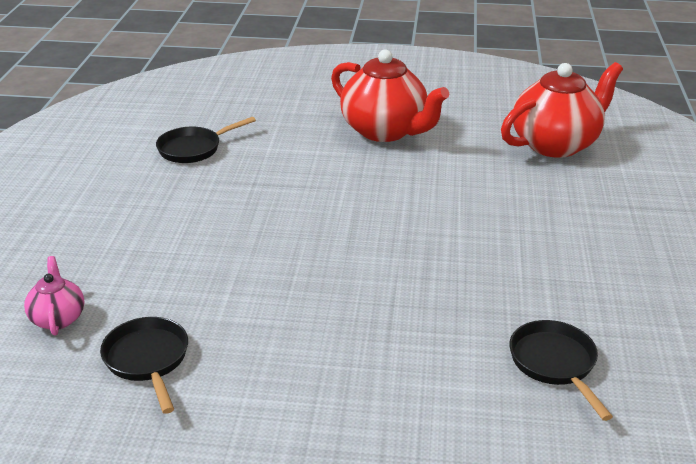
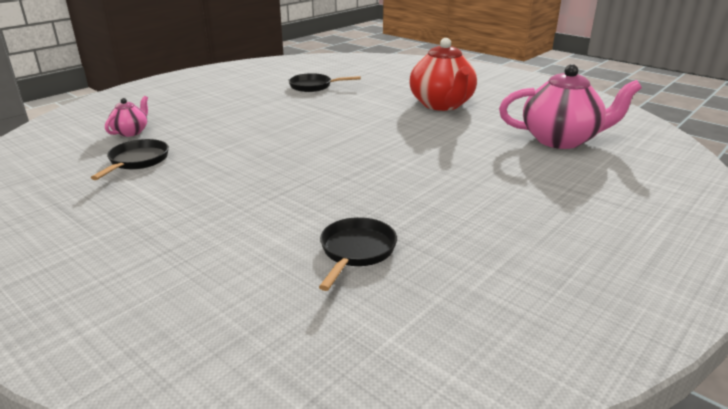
camera: 35 degrees right, 5 degrees down
(555, 144) = (561, 140): red teapot -> pink teapot

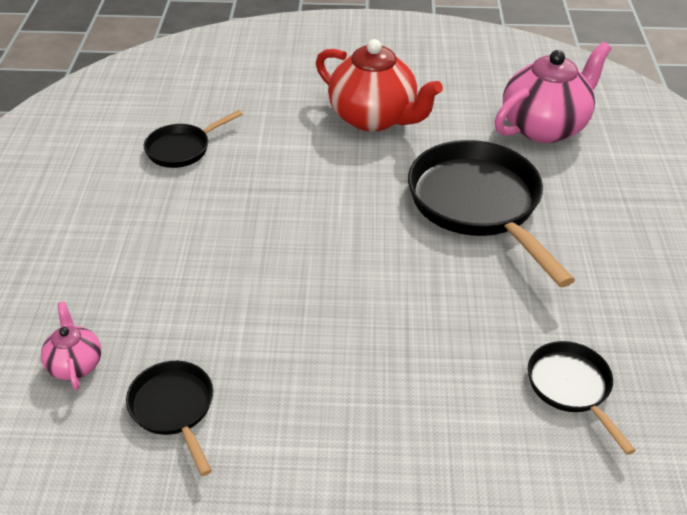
camera: 40 degrees left, 15 degrees up
(445, 155) = (478, 205): none -> black pan

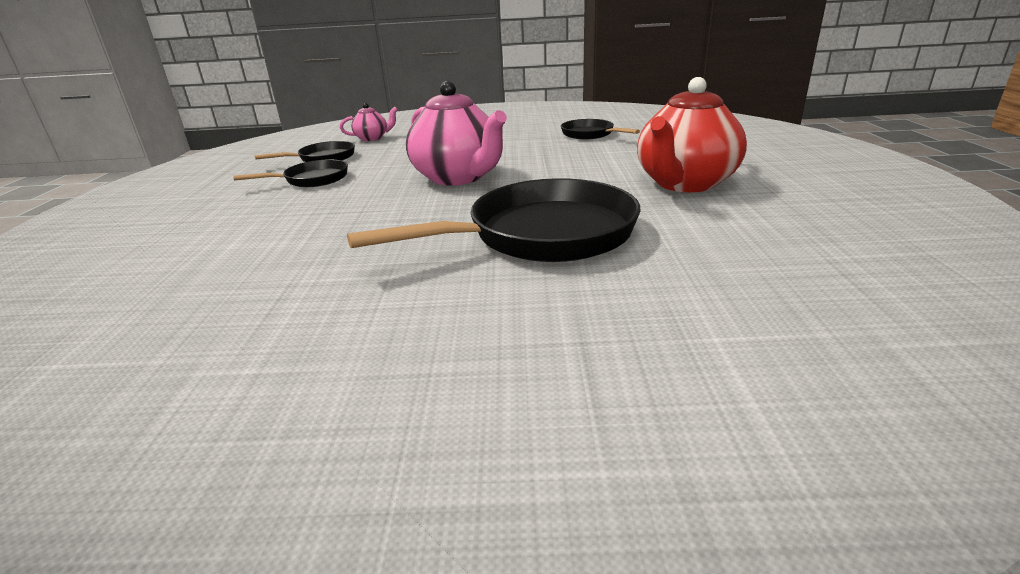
camera: 90 degrees right, 15 degrees down
(544, 127) = (751, 277): pink teapot -> pink teapot (458, 177)
(571, 387) = (236, 282): black pan -> black pan (312, 179)

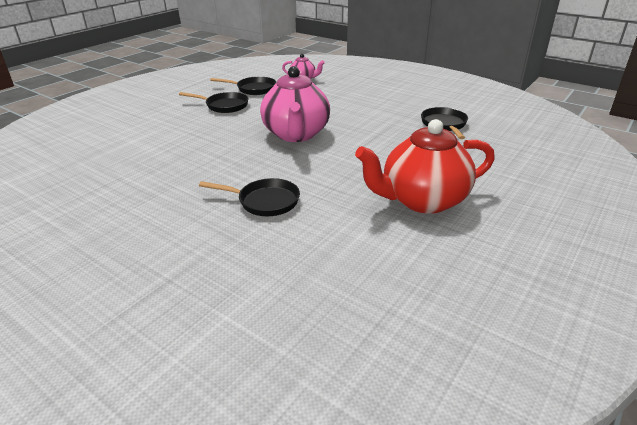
camera: 35 degrees right, 5 degrees up
(541, 235) = (265, 201): black pan -> black pan, size x0.51

